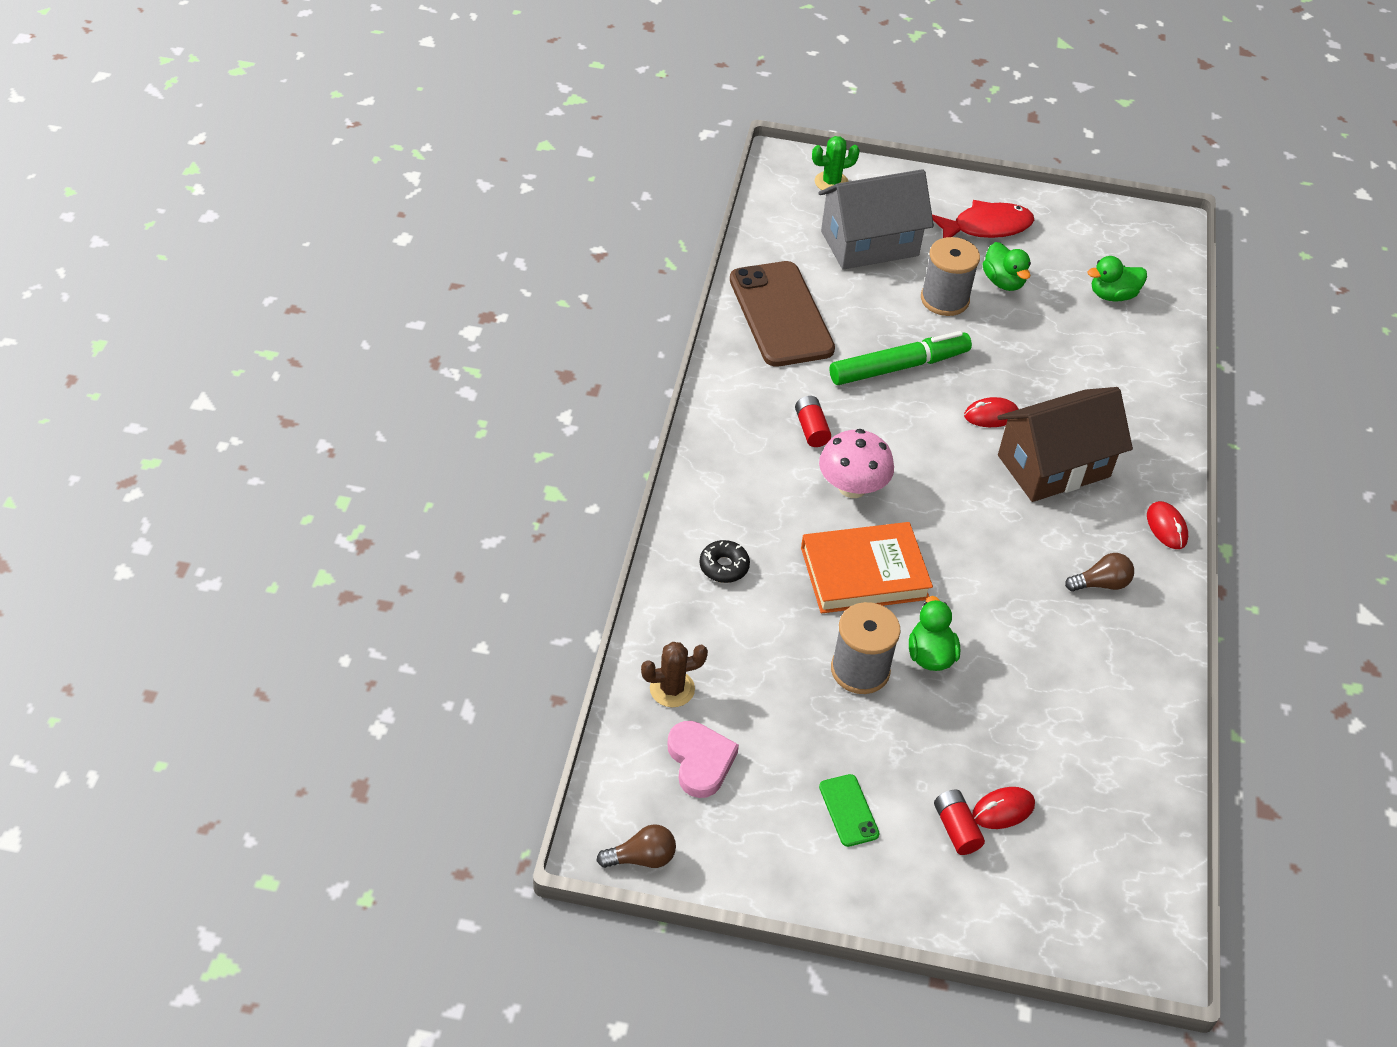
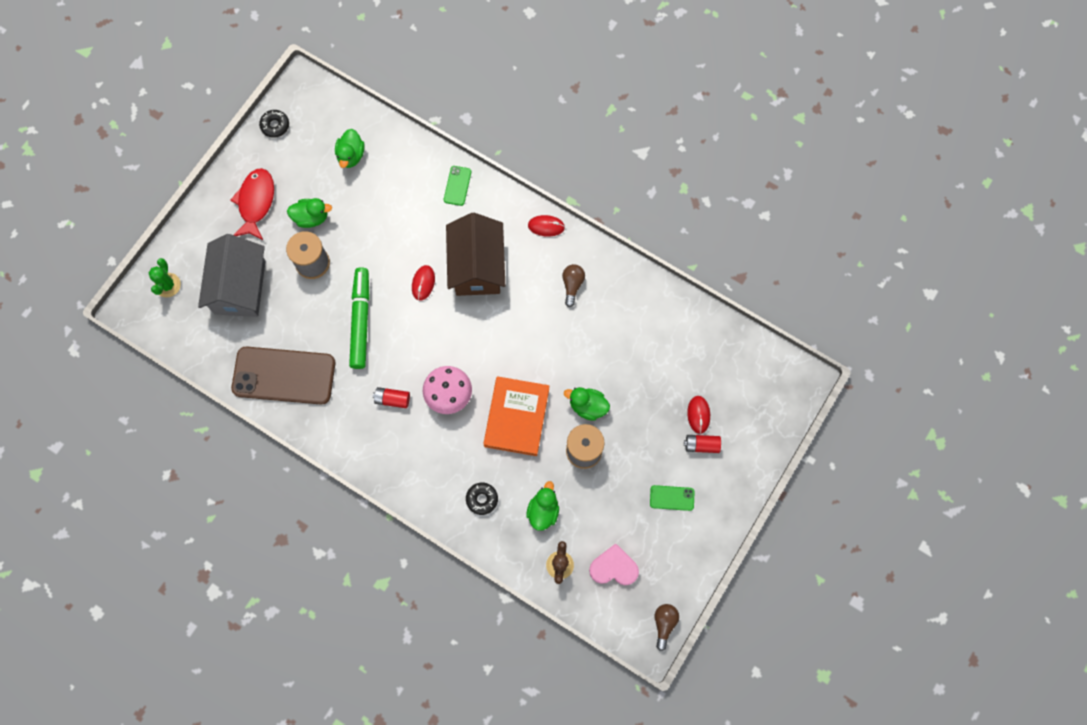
camera: 65 degrees left, 25 degrees up
(743, 645) = (543, 511): none -> green duck
(1097, 216) = (275, 125): none -> black donut
(1152, 412) = (457, 186): none -> green phone

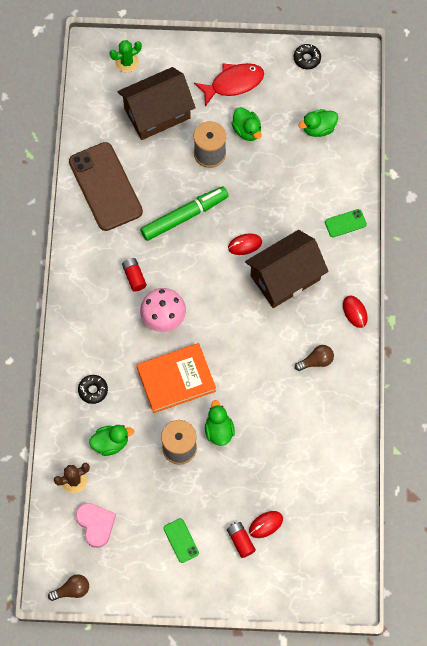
camera: 60 degrees right, 5 degrees down
(240, 287) = (157, 113): grey house -> brown house

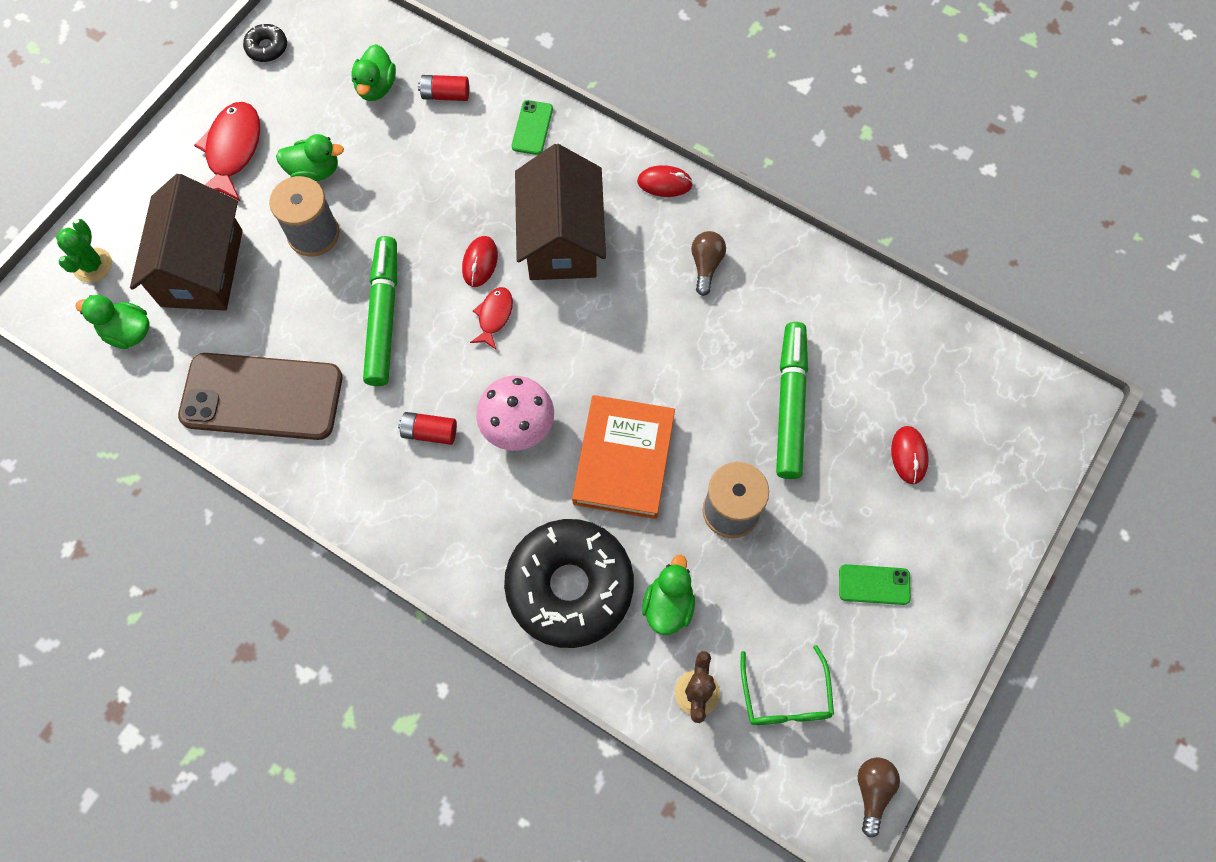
camera: 60 degrees left, 0 degrees up
(93, 390) = (569, 586): black donut -> black donut, size x2.46
(96, 524) = (785, 697): pink heart -> green glasses
(218, 270) = (494, 316): none -> red fish
(219, 430) = (734, 443): green duck -> green duck (128, 332)
(240, 541) = (916, 502): red battery -> red battery (445, 95)
(258, 448) = (790, 404): none -> green marker

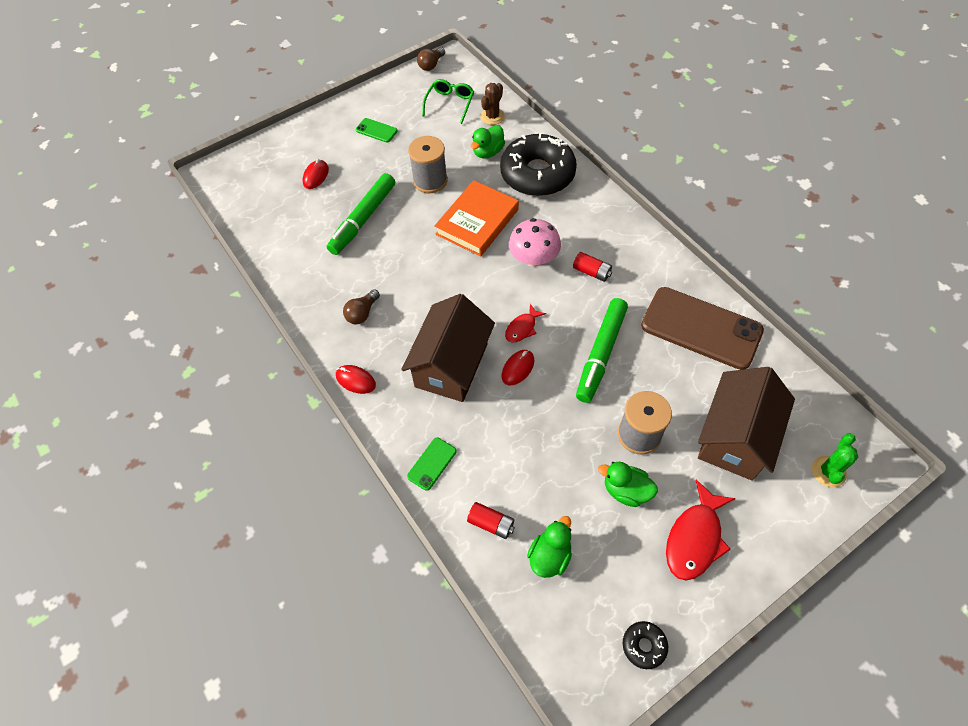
camera: 155 degrees left, 10 degrees down
(128, 332) = (799, 406): green duck -> none

